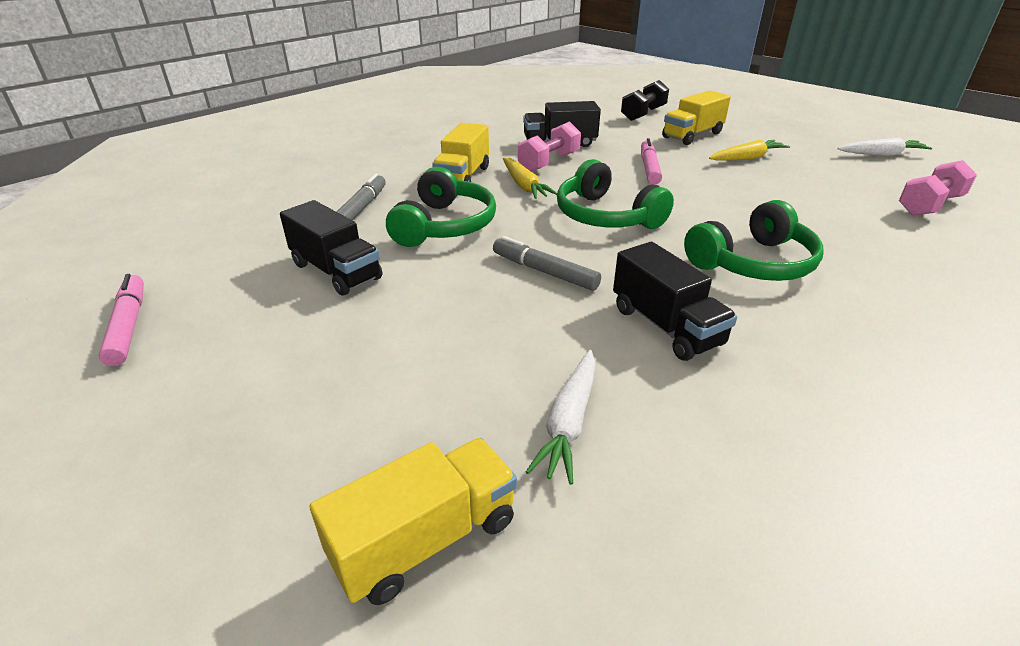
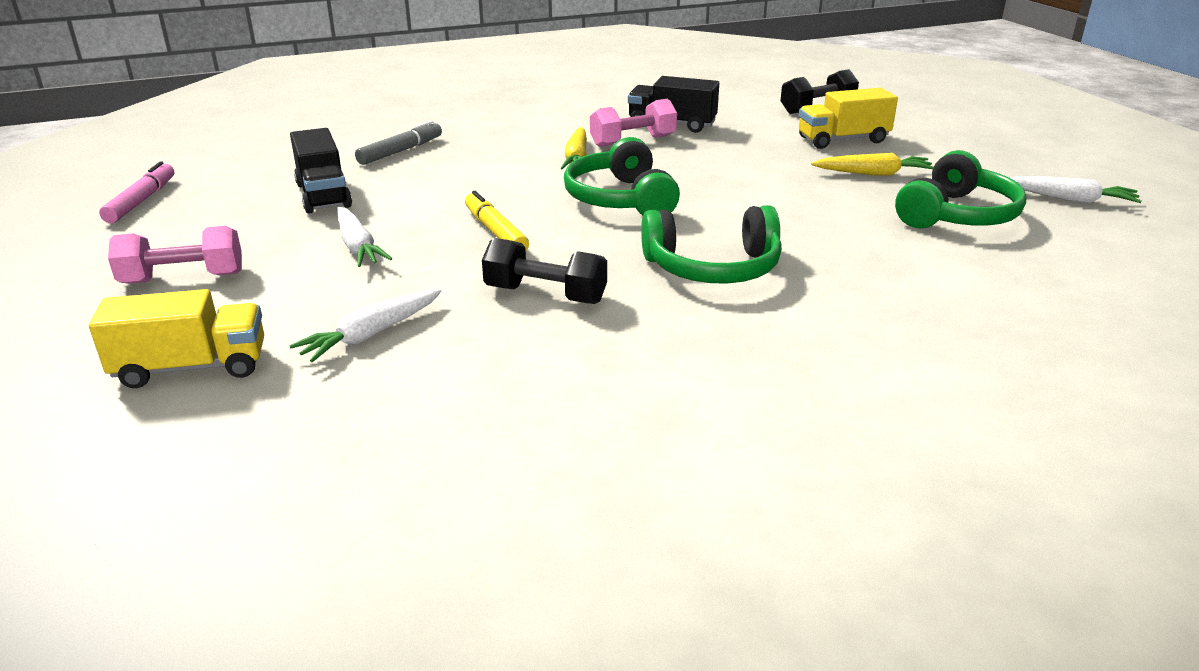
camera: 25 degrees right, 5 degrees down
(436, 321) = (358, 246): none -> white carrot
(444, 225) = (455, 178): green headphones -> green headphones (956, 215)
(463, 177) = (526, 140): yellow truck -> none
(544, 272) = (495, 231): grey marker -> yellow marker
(649, 168) = (736, 164): pink marker -> none
(666, 326) = (545, 295): black truck -> black dumbbell
(929, 205) = (1031, 261): pink dumbbell -> pink dumbbell (183, 278)

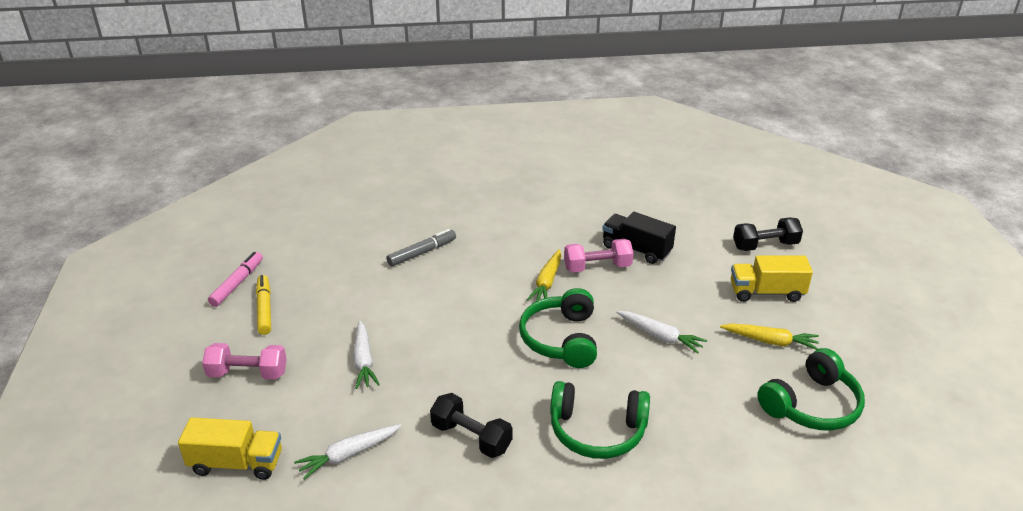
camera: 15 degrees right, 5 degrees up
(323, 195) = (355, 298): black truck -> none
(495, 231) = (460, 361): yellow marker -> yellow marker (264, 309)
(1069, 199) = (917, 402): white carrot -> white carrot (660, 336)

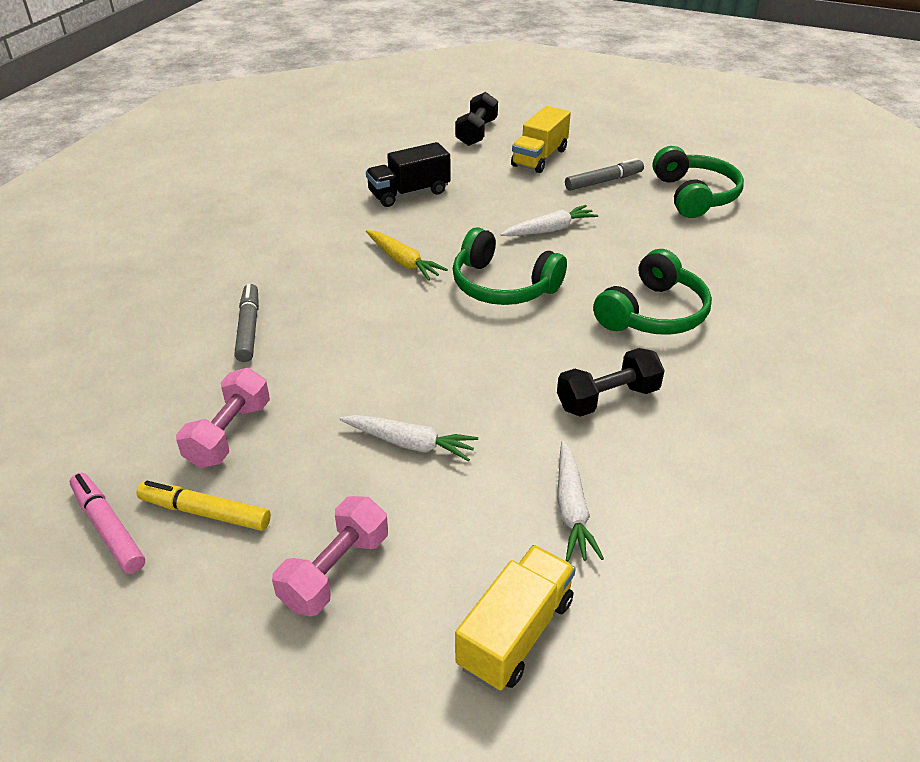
camera: 60 degrees left, 5 degrees up
(597, 267) = (412, 224): pink dumbbell -> pink dumbbell (229, 434)
(770, 341) = (603, 181): yellow carrot -> grey marker

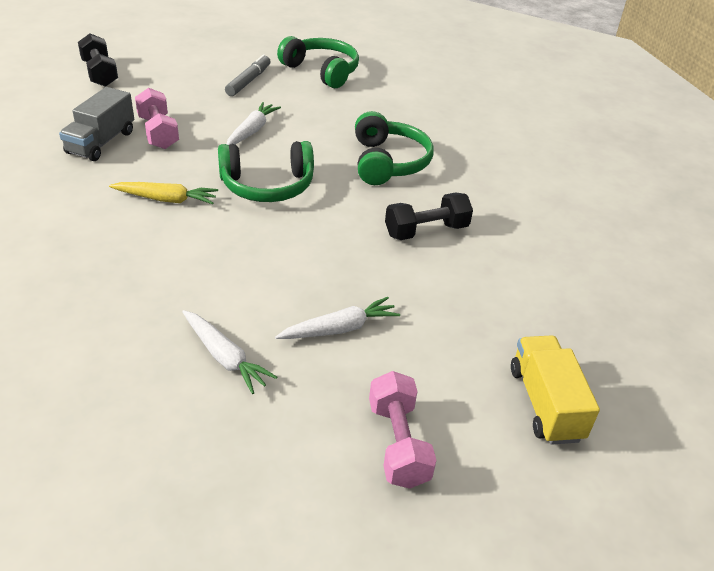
camera: 45 degrees left, 0 degrees up
(108, 528) = (183, 538): pink marker -> none
(205, 513) = (251, 470): yellow marker -> none
(229, 434) = (191, 402): pink dumbbell -> pink dumbbell (158, 132)
(248, 328) = (96, 313): grey marker -> none
(409, 193) = (101, 142): black truck -> grey truck
(539, 157) = (178, 78): yellow truck -> none
(571, 509) = (487, 311): white carrot -> white carrot (225, 357)
(607, 399) = (426, 231): black dumbbell -> black dumbbell turned 45 degrees clockwise

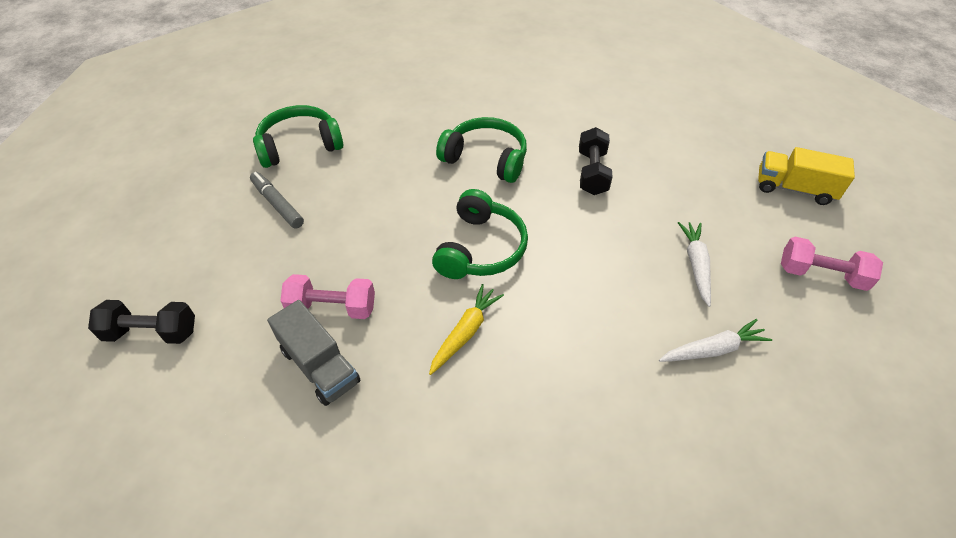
camera: 60 degrees left, 10 degrees up
(252, 131) = (378, 231): white carrot -> none

